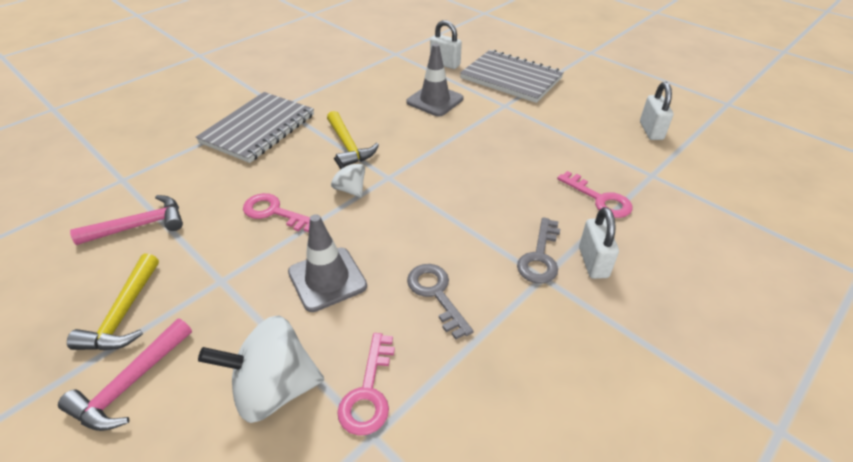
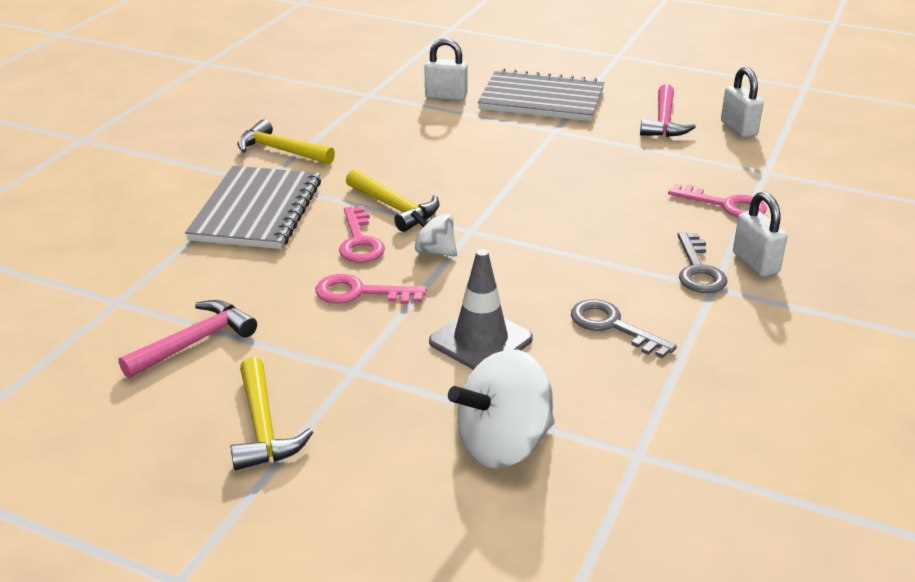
camera: 20 degrees left, 10 degrees down
(130, 384) = (335, 482): pink hammer -> pink hammer (664, 121)
(307, 85) = (280, 150): none -> yellow hammer
(368, 392) = (605, 422): pink key -> pink key (359, 241)
(435, 100) = (465, 139): grey traffic cone -> none

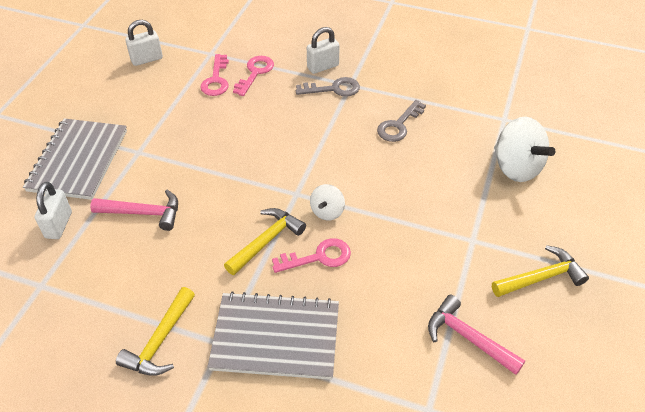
camera: 95 degrees left, 15 degrees up
(360, 293) = (387, 248): pink key -> pink key (216, 80)
(480, 340) = (426, 181): grey traffic cone -> none
(664, 121) = (131, 93): pink hammer -> pink hammer (143, 213)

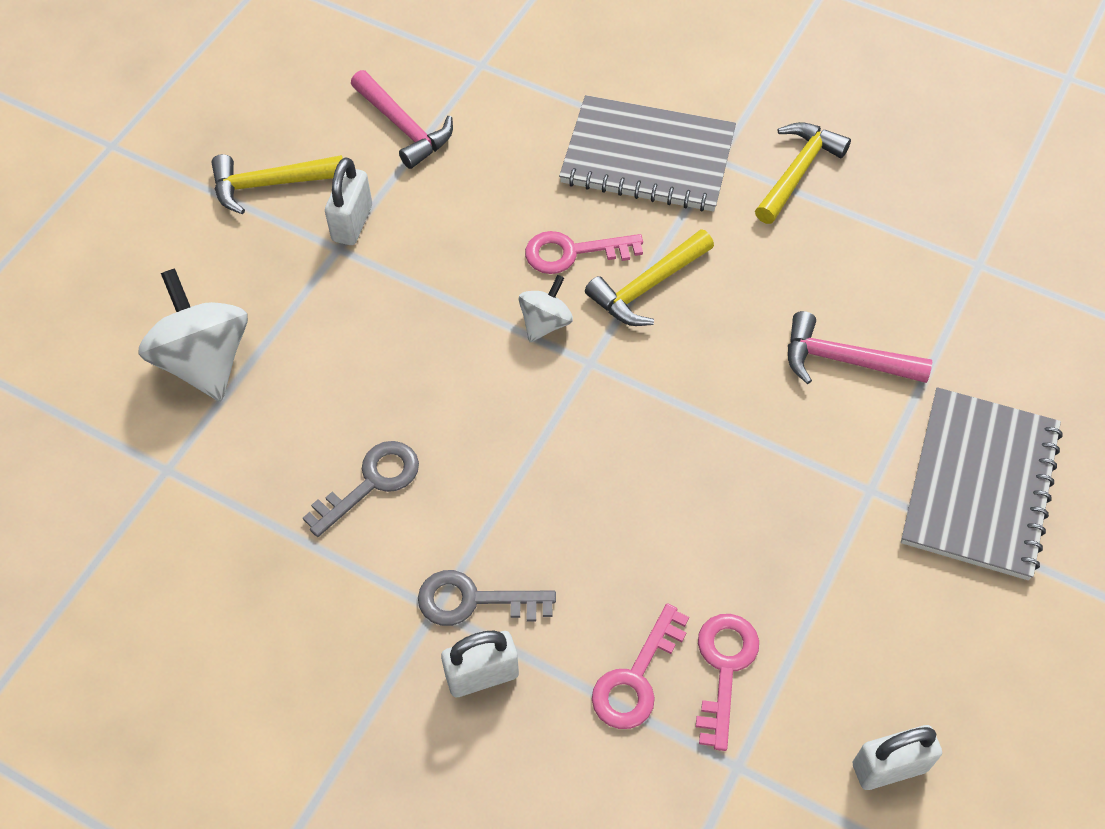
camera: 170 degrees left, 10 degrees up
(58, 225) = (979, 357): white padlock -> white padlock (352, 223)

